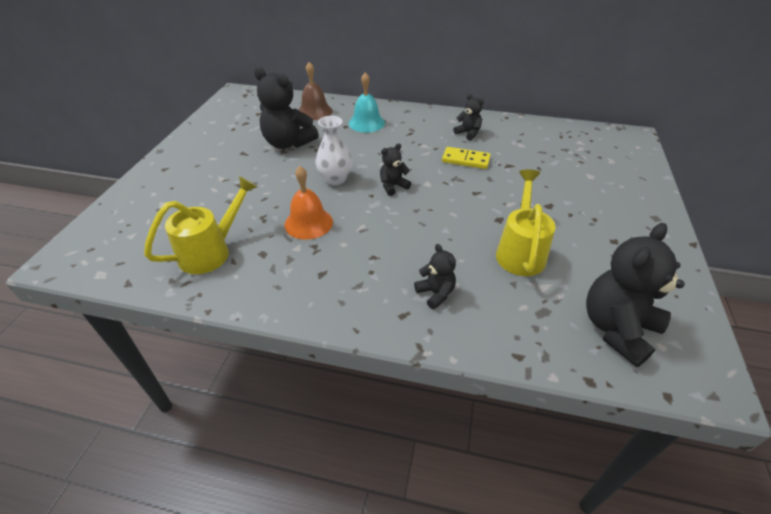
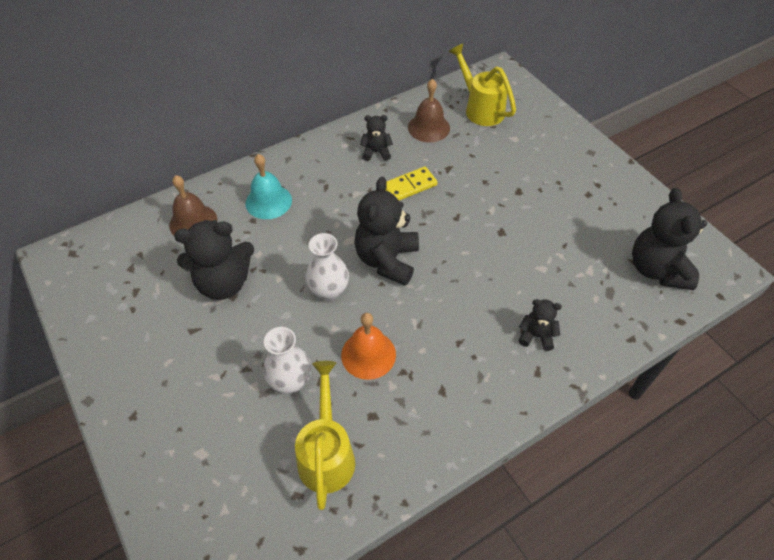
camera: 45 degrees left, 10 degrees up
(249, 205) = (291, 381): none -> white vase
(393, 186) = (387, 260): black teddy bear -> black teddy bear, size x1.94
(520, 251) = (546, 251): yellow watering can -> yellow watering can (480, 108)
(526, 139) = (429, 127): none -> brown bell

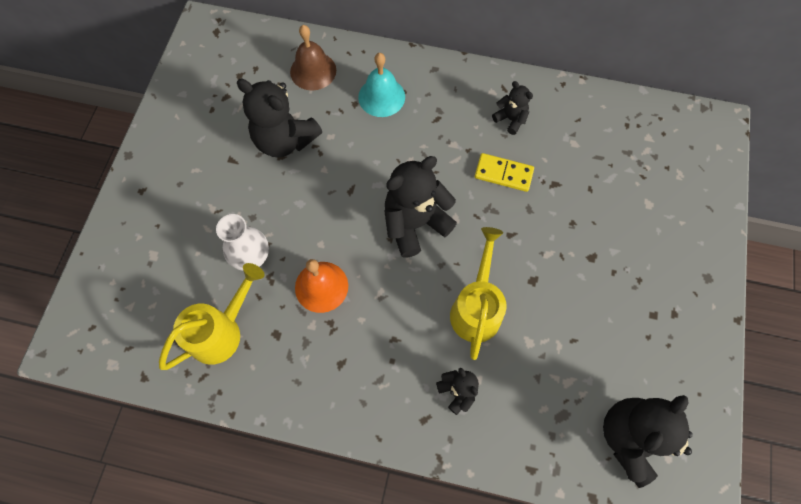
camera: 45 degrees right, 15 degrees up
(329, 291) = (347, 211): white vase -> none
(429, 127) = (582, 131): brown bell -> none
(480, 108) = (652, 149): yellow watering can -> yellow watering can (476, 307)

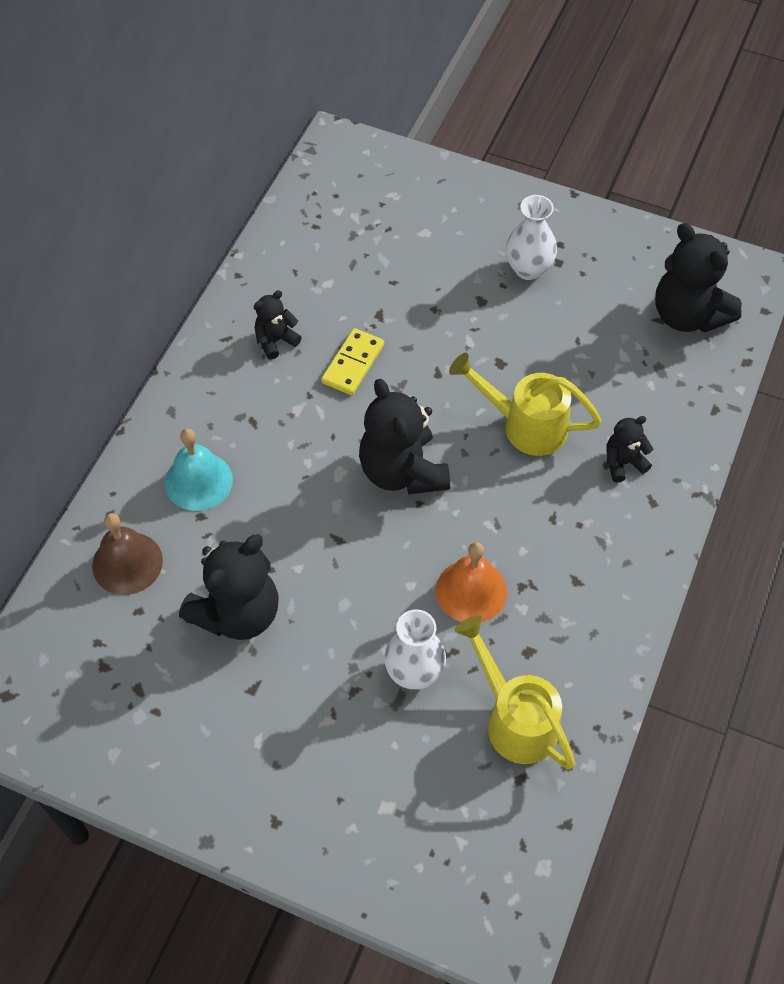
camera: 80 degrees left, 10 degrees down
(637, 290) = (528, 269): none -> white vase

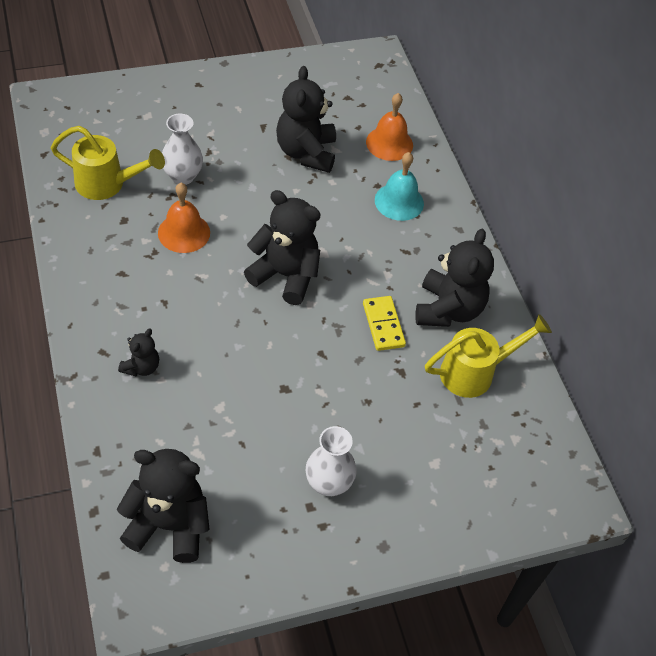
camera: 135 degrees right, 5 degrees down
(127, 563) = (389, 143): brown bell -> orange bell
(276, 341) = (448, 309): black teddy bear -> black teddy bear, size x1.94
(525, 425) = (230, 353): yellow watering can -> yellow watering can (475, 372)

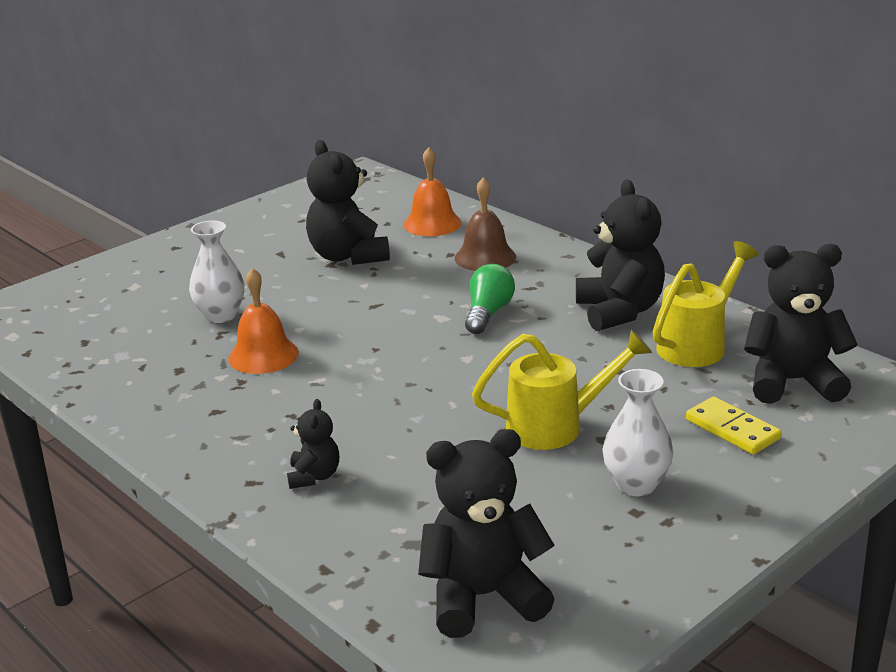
camera: 20 degrees left, 25 degrees down
(107, 184) = (131, 350): yellow watering can -> yellow watering can (556, 426)
(285, 275) = (416, 347): black teddy bear -> black teddy bear (792, 382)
(357, 265) = (488, 313): none -> green light bulb
(383, 325) = (563, 345): yellow domino -> yellow domino (732, 429)
(399, 201) = (485, 257): turquoise bell -> brown bell

